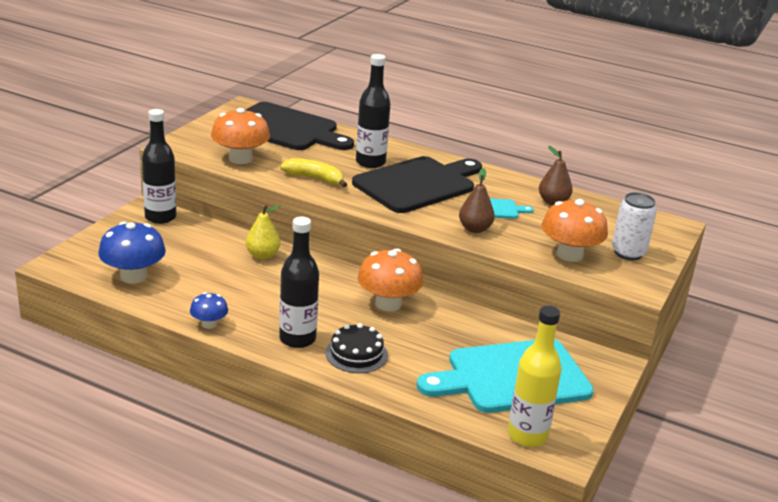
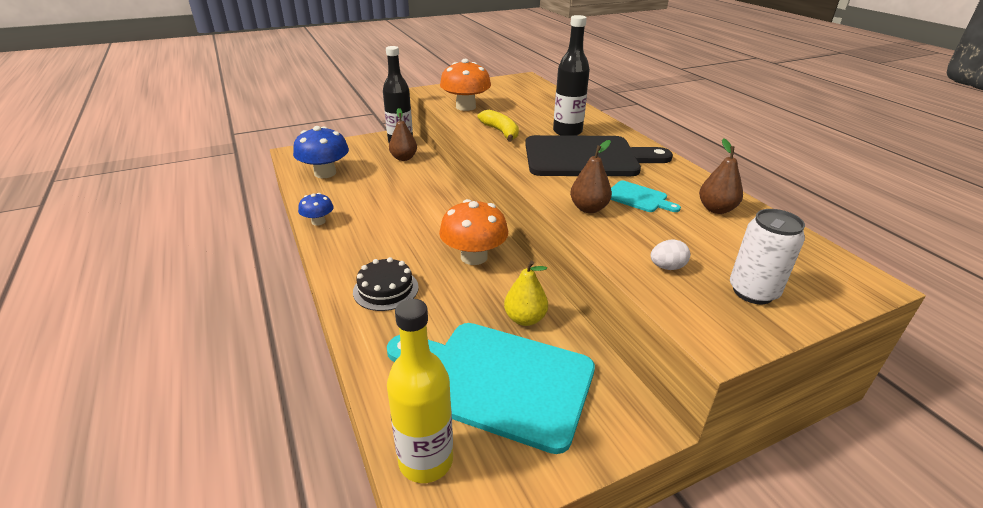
camera: 40 degrees right, 5 degrees up
(192, 234) = (404, 158): none -> brown pear
(262, 255) = (429, 186): yellow pear -> yellow pear (525, 319)
(286, 129) = (533, 96): black cutting board -> none
(297, 339) = (360, 257): black bottle -> none
(569, 254) = (667, 267): orange mushroom -> white egg

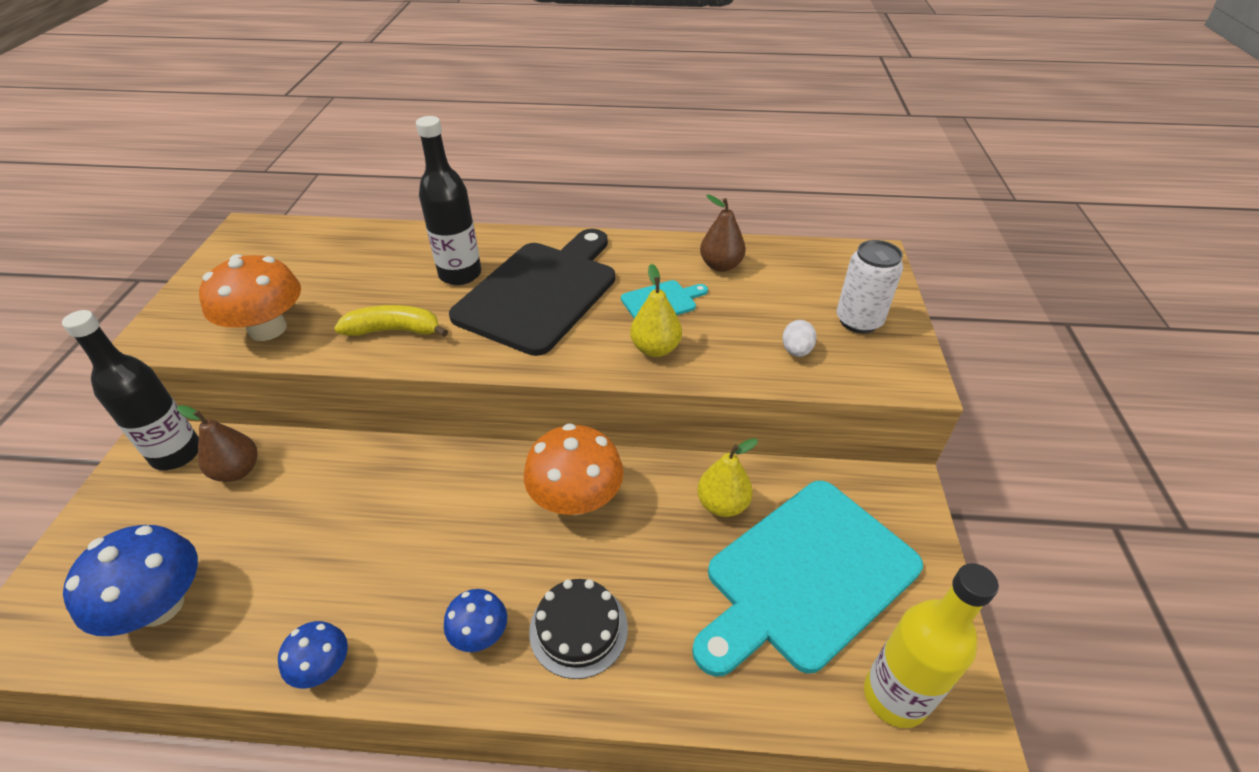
camera: 60 degrees left, 10 degrees up
(362, 257) = (480, 633): none -> blue mushroom
(588, 208) = (655, 349): brown pear -> yellow pear

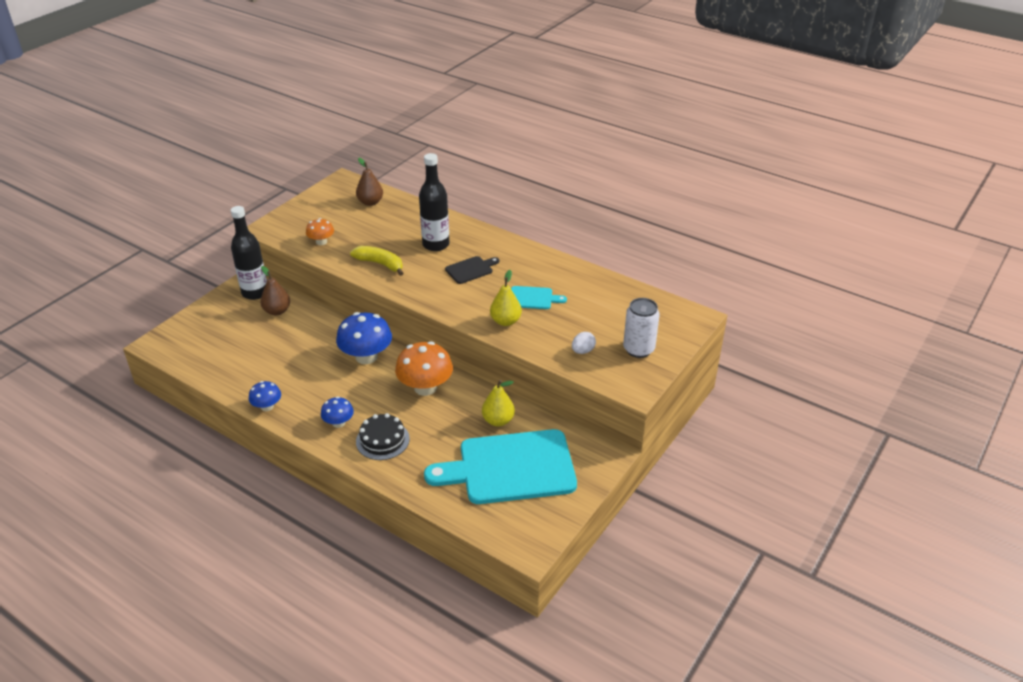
camera: 30 degrees right, 5 degrees down
(160, 605) = (217, 356): blue mushroom -> blue mushroom (366, 357)
(267, 329) = (321, 242): orange mushroom -> orange mushroom, size x0.55
(540, 292) = (471, 269): black cutting board -> black cutting board, size x0.44
(720, 265) = (589, 290): brown pear -> brown pear (370, 202)
(894, 696) = (504, 529): yellow bottle -> none

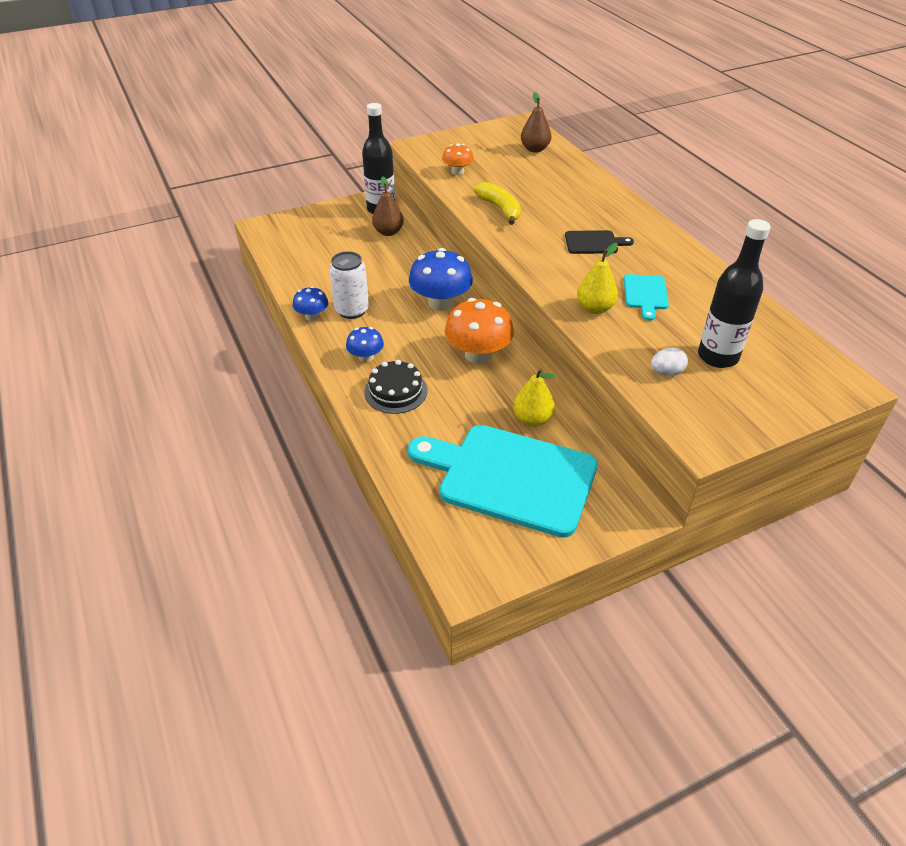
camera: 30 degrees right, 5 degrees up
(436, 244) = (573, 207): black bottle -> black bottle (717, 357)
(533, 298) = (645, 294): turquoise cutting board -> turquoise cutting board turned 60 degrees clockwise
(638, 349) = (742, 396): white can -> white can (352, 310)

